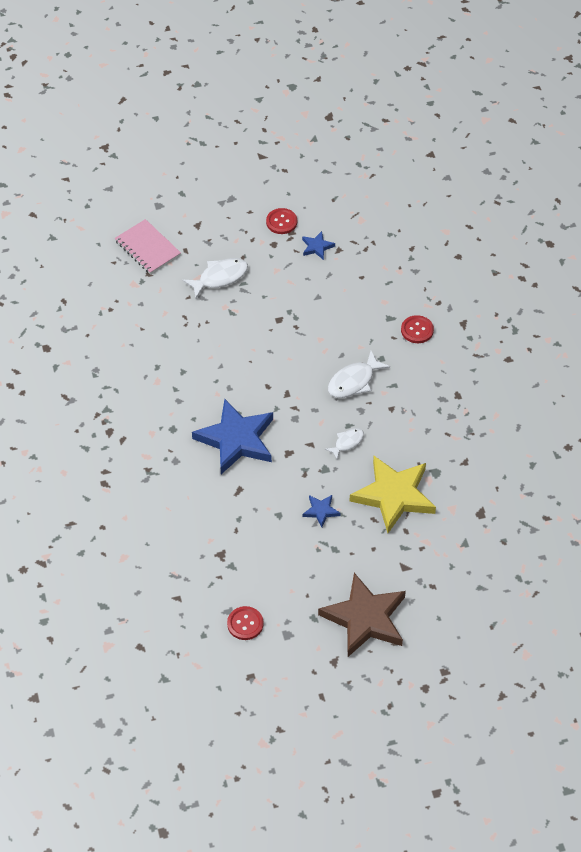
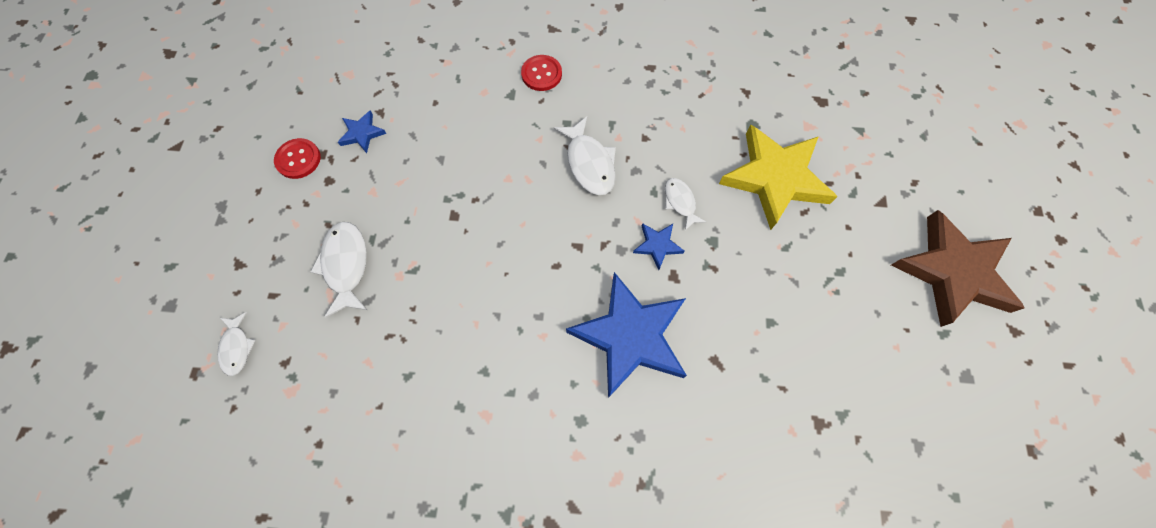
camera: 70 degrees left, 15 degrees up
(148, 248) = (237, 347): pink notebook -> white fish
(245, 624) = (943, 429): red button -> none
(321, 511) = (777, 268): blue star -> blue star (657, 245)

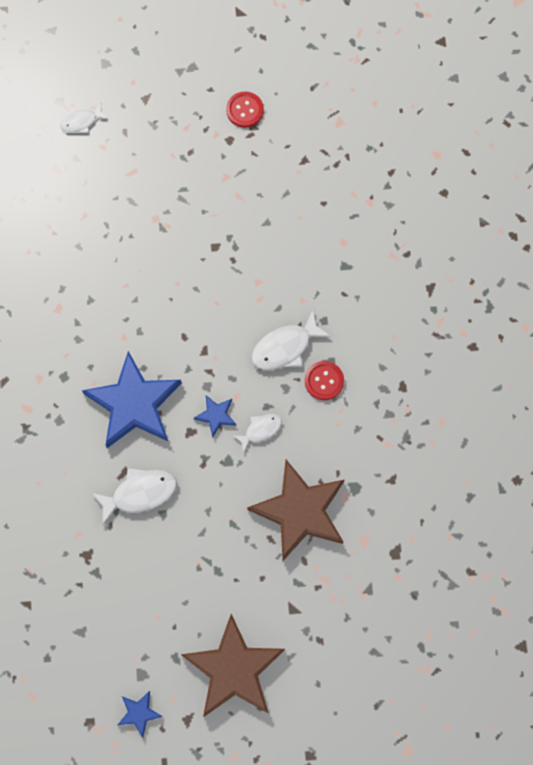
camera: 80 degrees right, 5 degrees up
(346, 265) = (157, 177): white fish -> white fish (140, 493)
(362, 133) = (279, 152): blue star -> blue star (139, 713)
(541, 74) = (373, 288): red button -> red button (324, 381)
(775, 178) = (300, 511): yellow star -> brown star

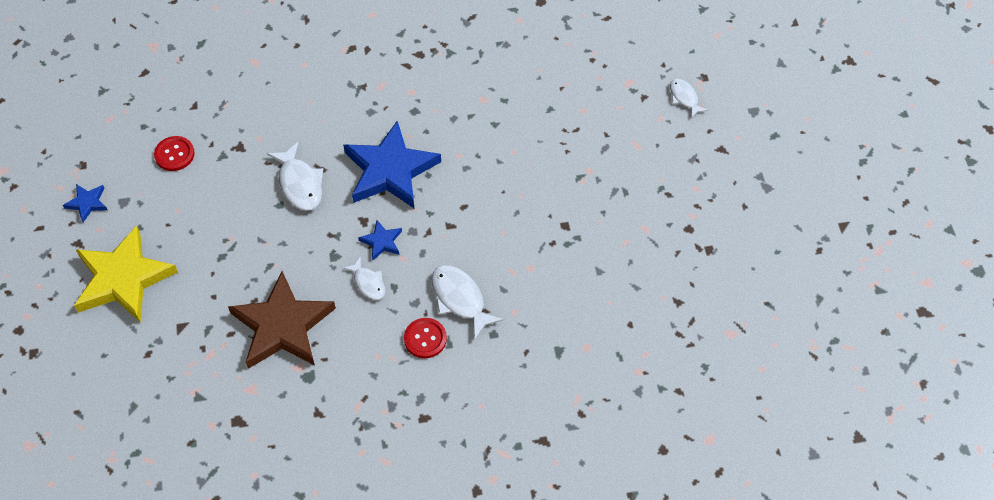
camera: 85 degrees right, 15 degrees down
(234, 669) = (123, 279): brown star -> yellow star
(245, 110) = (726, 240): red button -> red button (174, 154)

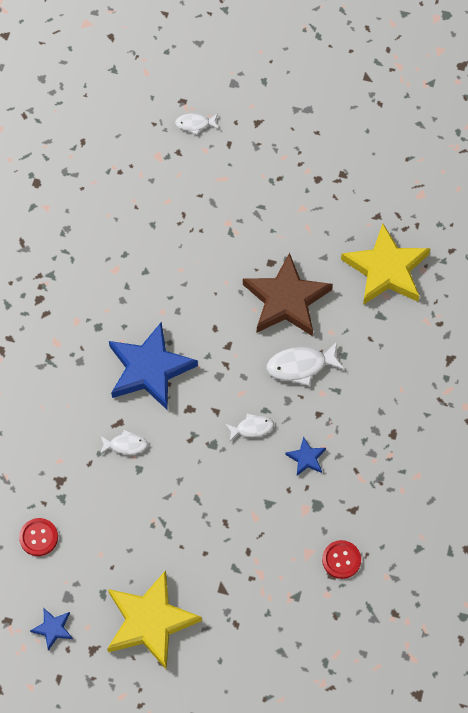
camera: 65 degrees left, 5 degrees up
(282, 326) = (261, 508): brown star -> brown star (286, 300)
(300, 184) = (125, 445): white fish -> white fish, size x0.61
(382, 241) = (217, 402): blue star -> blue star (306, 458)
(425, 339) = (324, 405): red button -> red button (341, 560)
(618, 335) = (386, 269): none -> yellow star

